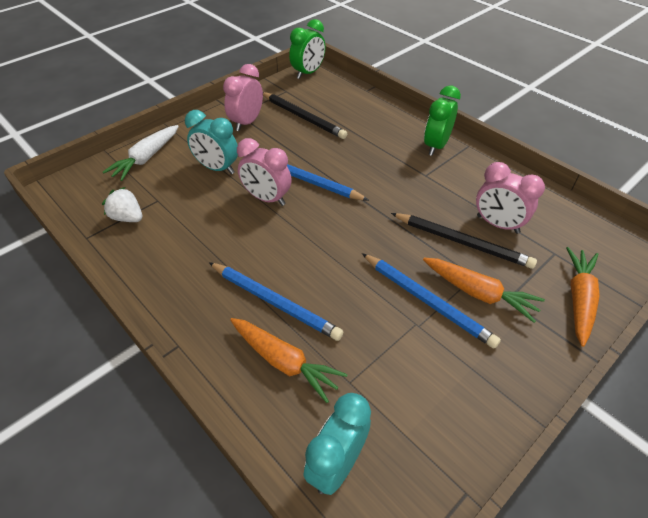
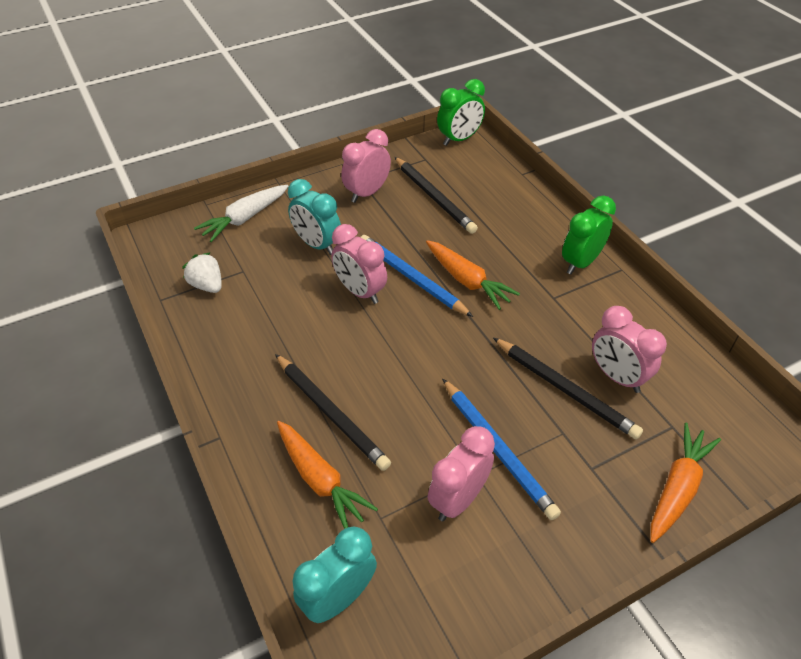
camera: 15 degrees right, 0 degrees up
(274, 302) = (331, 413): blue pencil -> black pencil
(410, 350) = (458, 499): none -> pink clock
(479, 293) = (560, 454): orange carrot -> orange carrot (467, 281)

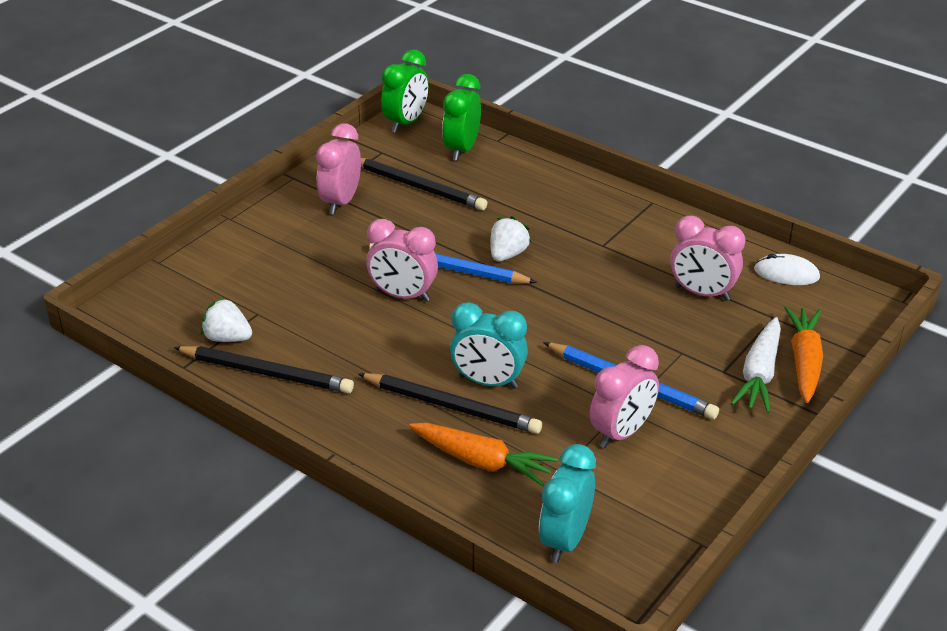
camera: 25 degrees left, 10 degrees down
(245, 218) = (218, 263): white carrot -> white carrot (759, 374)
(317, 244) = (322, 266): turquoise clock -> turquoise clock (488, 382)
(458, 499) = (621, 433): pink clock -> pink clock turned 150 degrees counterclockwise
(467, 281) = (507, 254): orange carrot -> white strawberry
(565, 389) = (662, 318): black pencil -> black pencil (266, 373)
(580, 262) = (609, 207): green clock -> green clock (462, 149)
(710, 383) = (786, 274): none -> white mouse

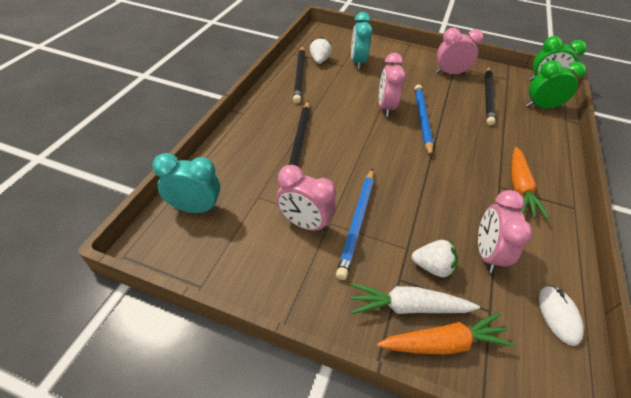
camera: 70 degrees right, 10 degrees up
(482, 461) = (256, 160): orange carrot -> orange carrot (519, 187)
(488, 382) = (327, 152): turquoise clock -> turquoise clock (357, 62)
(507, 254) = (453, 142): white strawberry -> white strawberry (432, 266)

